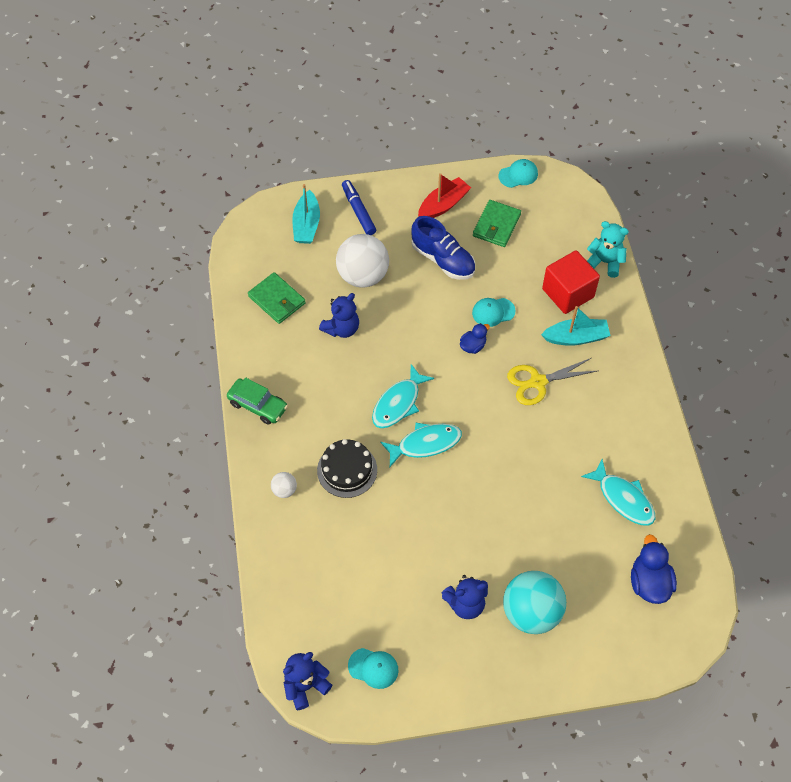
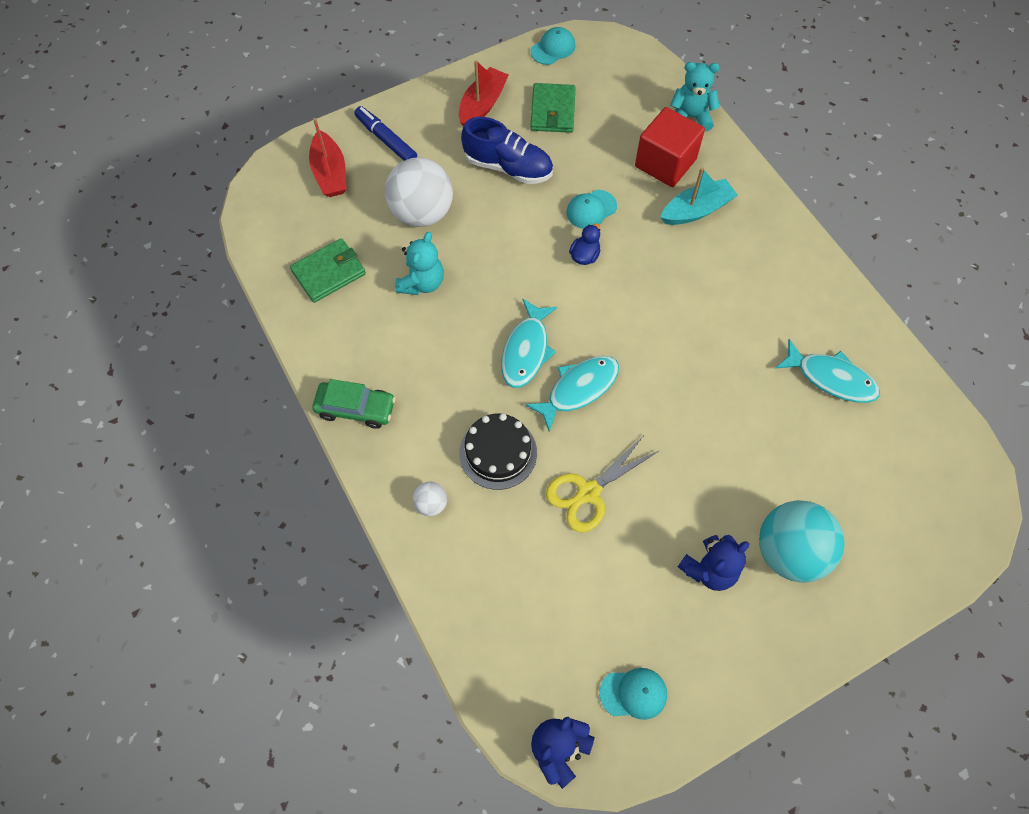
camera: 20 degrees left, 5 degrees up
(277, 300) = (329, 272): green wallet -> green wallet turned 60 degrees counterclockwise
(306, 225) = (330, 173): turquoise boat -> red boat
(342, 328) = (422, 283): blue teddy bear -> turquoise teddy bear
(538, 382) = (676, 274): yellow scissors -> yellow scissors (588, 492)
(649, 582) = (904, 467): blue duck -> none

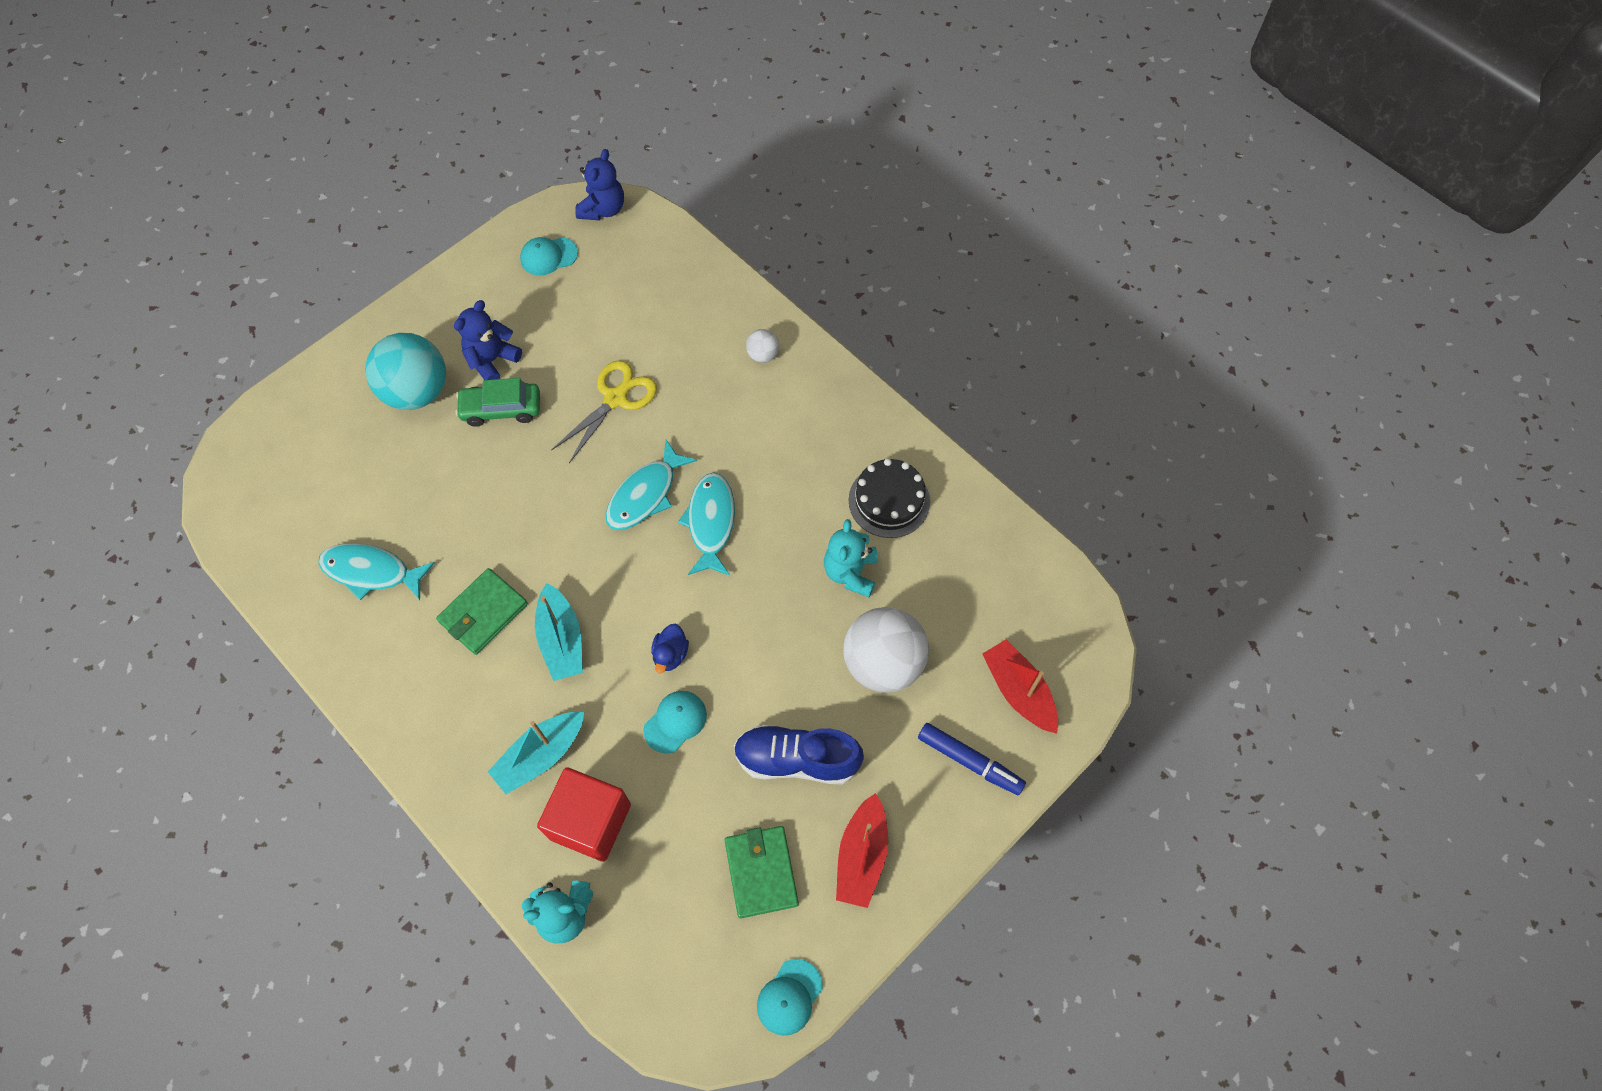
camera: 165 degrees right, 0 degrees up
(329, 272) = (960, 559): green wallet -> green wallet (483, 613)
(356, 408) = (868, 421): green car -> green car (501, 409)
(498, 452) = (712, 414): black cake -> black cake (889, 501)
(670, 286) = (561, 640): none -> turquoise boat

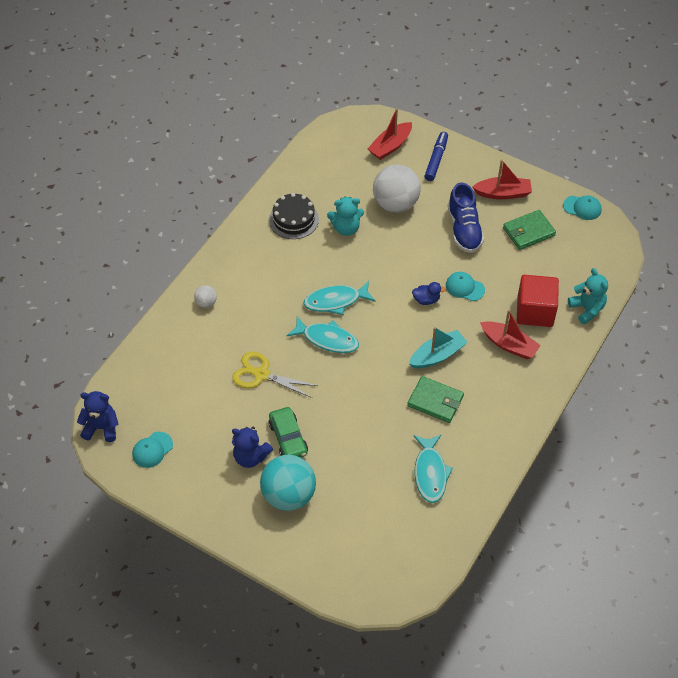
camera: 105 degrees left, 10 degrees down
(541, 755) = (509, 345): turquoise boat -> red boat
(548, 256) = (152, 450): turquoise cap -> turquoise cap turned 75 degrees clockwise

